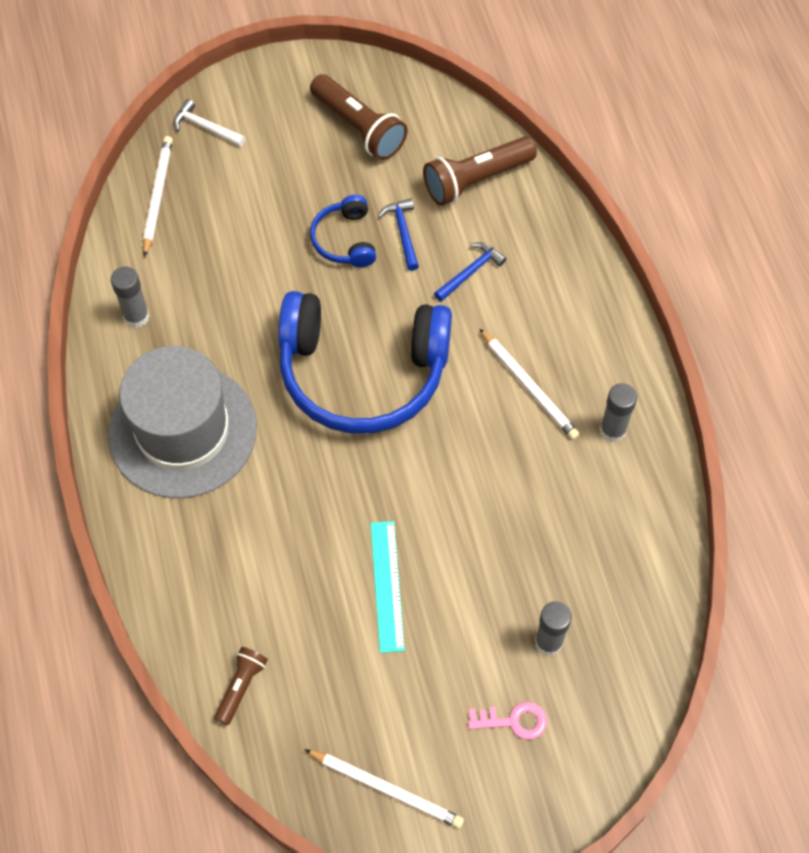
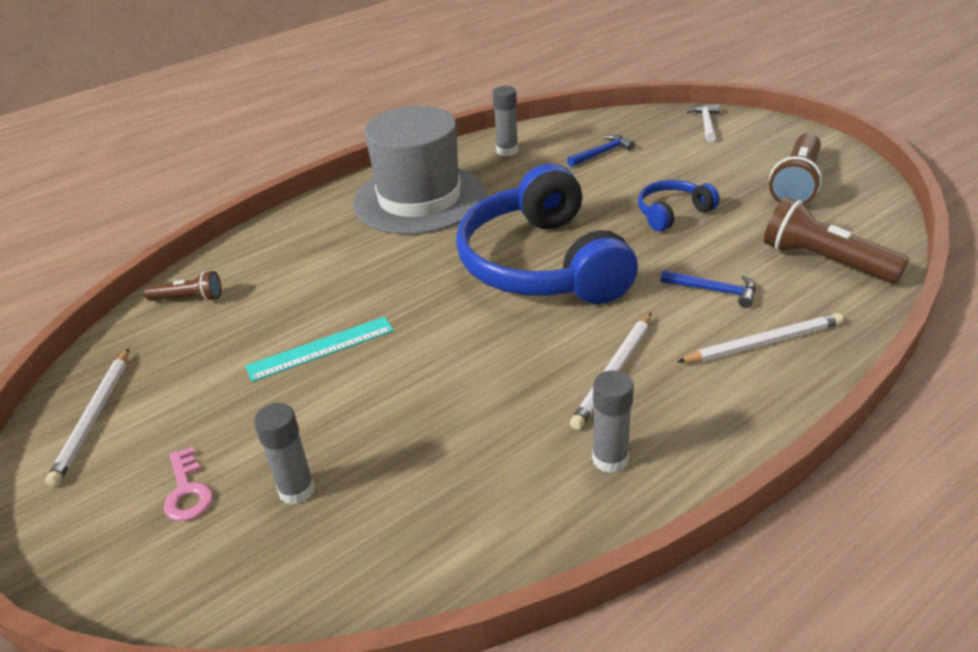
camera: 70 degrees right, 25 degrees down
(157, 196) = (621, 126): white pencil -> white pencil (763, 343)
(403, 232) = (714, 239): blue hammer -> blue hammer (602, 153)

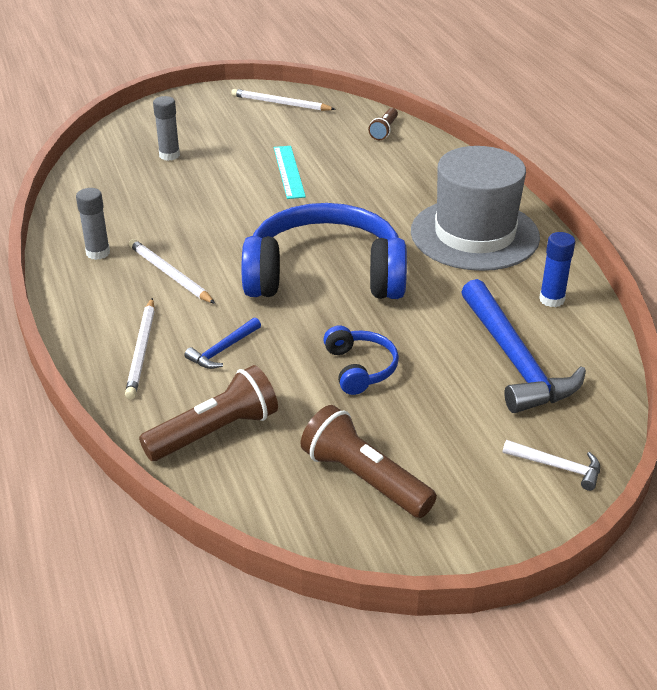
camera: 105 degrees right, 0 degrees up
(187, 491) = (197, 127): pink key -> none
(507, 151) = (551, 299): grey glue stick -> blue glue stick
(602, 153) = (514, 360): blue hammer -> blue hammer, size x2.16

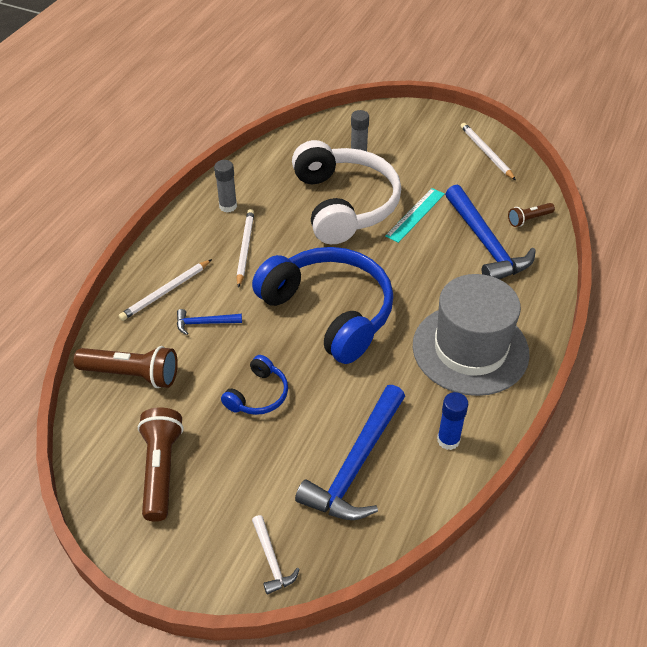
camera: 45 degrees right, 10 degrees up
(214, 195) = (344, 204): none -> white headphones
(376, 162) = (485, 243): none -> blue hammer

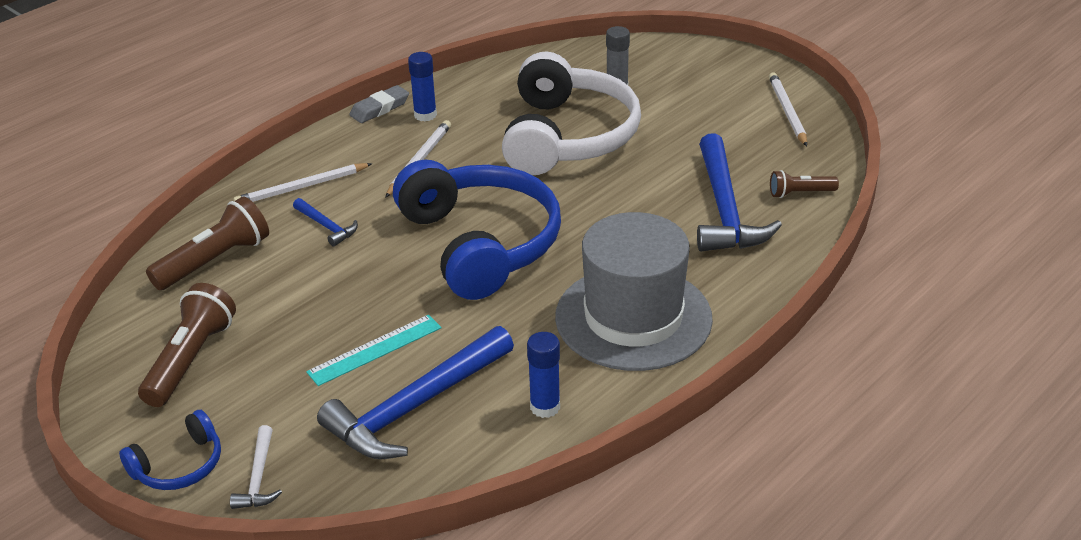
camera: 20 degrees right, 10 degrees down
(132, 375) = (215, 261): brown flashlight -> brown flashlight turned 75 degrees counterclockwise
(189, 207) = (380, 108): none -> grey eraser
(204, 323) = (326, 226): blue hammer -> blue hammer turned 150 degrees counterclockwise
(228, 206) = (425, 115): grey glue stick -> blue glue stick
(258, 395) = (344, 310): blue headphones -> blue headphones (179, 465)
(415, 214) = (651, 162): turquoise ruler -> turquoise ruler (375, 350)

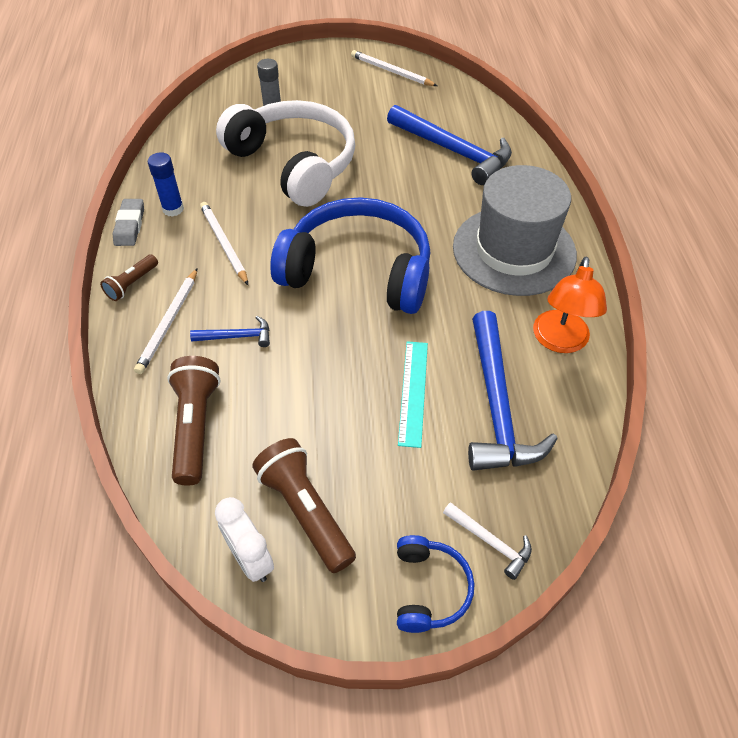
camera: 50 degrees left, 15 degrees up
(122, 357) = (250, 559): none -> white clock
(545, 407) = (559, 341): blue glue stick -> orange lamp
(800, 193) = (474, 116): brown flashlight -> brown flashlight (132, 284)

